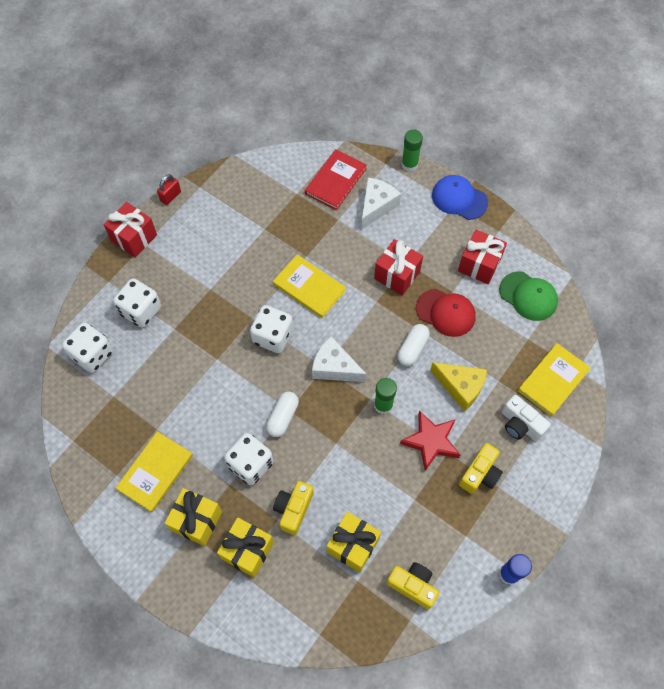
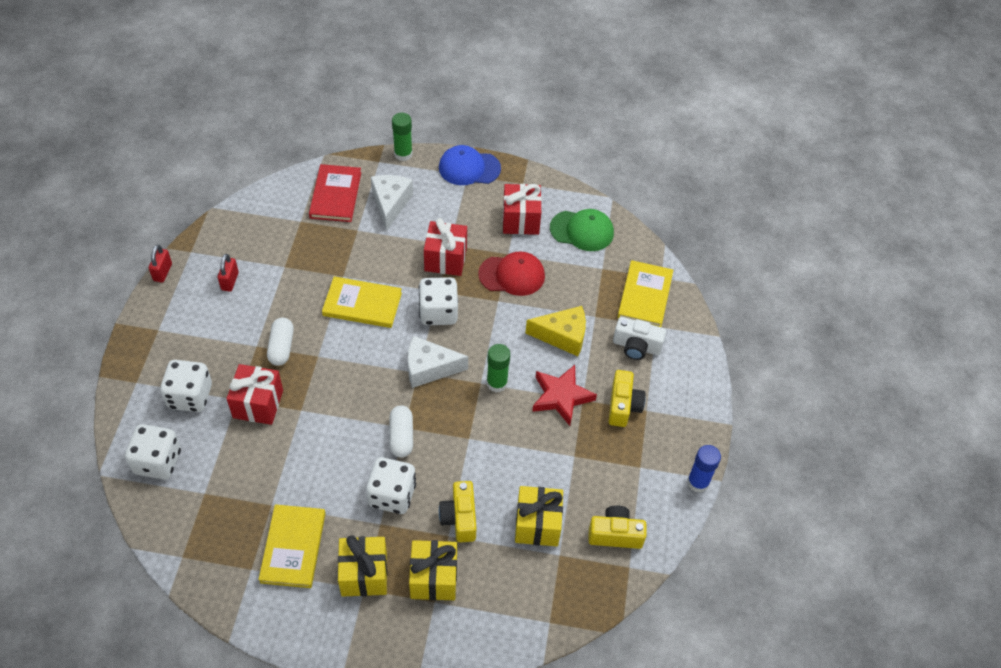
camera: 30 degrees left, 10 degrees down
(134, 238) = (143, 328): red gift -> red gift (258, 404)
(217, 224) = (230, 281): none -> red padlock
(273, 336) = (349, 365): white dice -> white dice (438, 312)
(412, 348) = (497, 320): white capsule -> white capsule (281, 347)

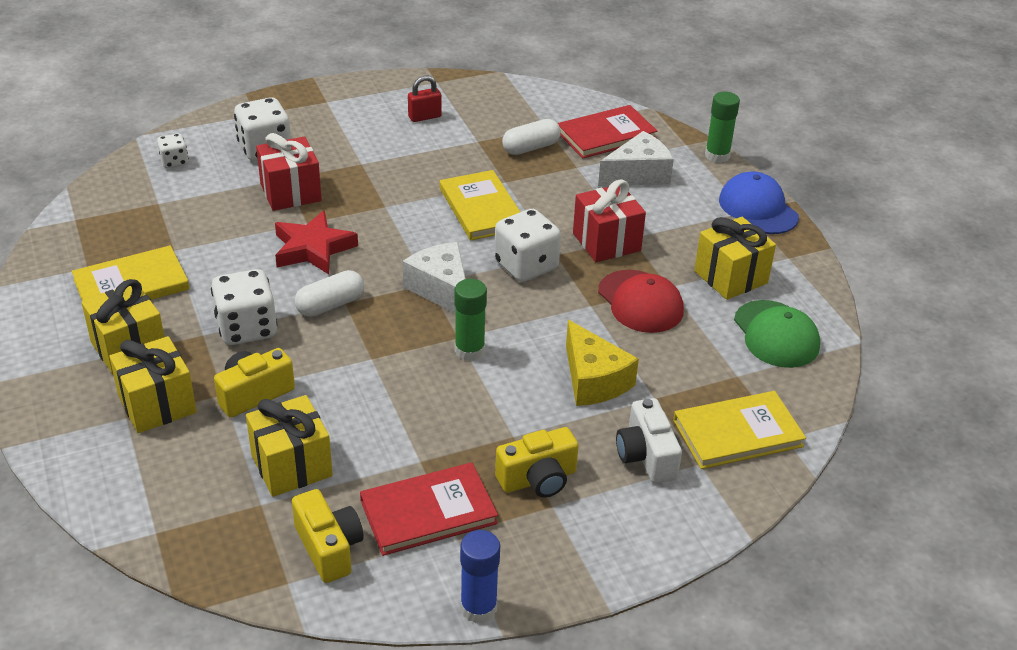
camera: 60 degrees right, 15 degrees down
(158, 461) = (174, 162): white dice -> white dice, size x0.54
(162, 272) = (396, 77): red padlock -> none
(281, 347) = (374, 179): white capsule -> white capsule (531, 148)
(521, 220) = (730, 277): red gift -> yellow gift
(561, 397) = (500, 414): red star -> red star (313, 249)
(616, 471) = (428, 512): none -> red book

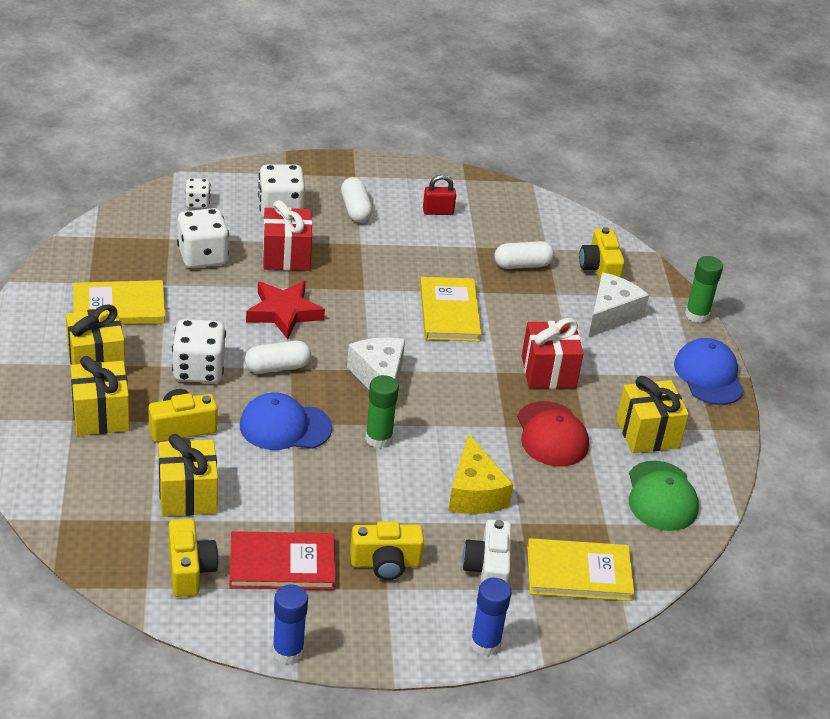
camera: 15 degrees right, 0 degrees up
(341, 132) = (355, 209): none -> white capsule
(365, 364) = (285, 426): none -> blue cap
(526, 266) = (464, 375): white dice -> white dice (202, 256)
(606, 135) = (600, 269): red book -> yellow camera
(638, 174) = (611, 314): white cheese -> white cheese turned 45 degrees counterclockwise
(682, 535) = (485, 643): none -> blue glue stick

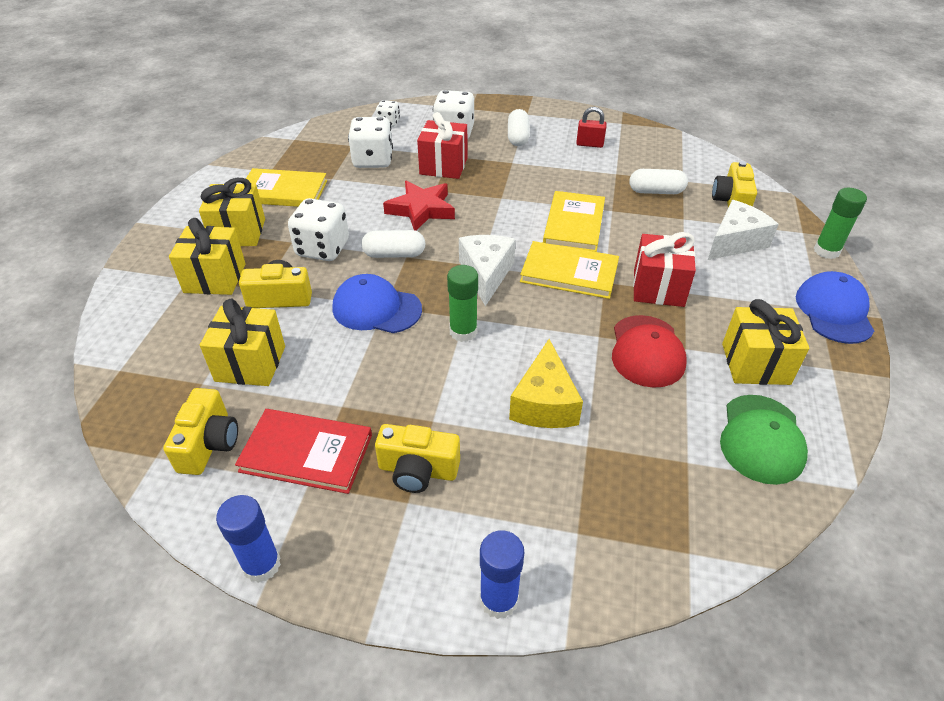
camera: 20 degrees right, 5 degrees up
(487, 570) = (531, 498): white camera -> none
(579, 573) = (641, 521): yellow book -> yellow book (569, 273)

